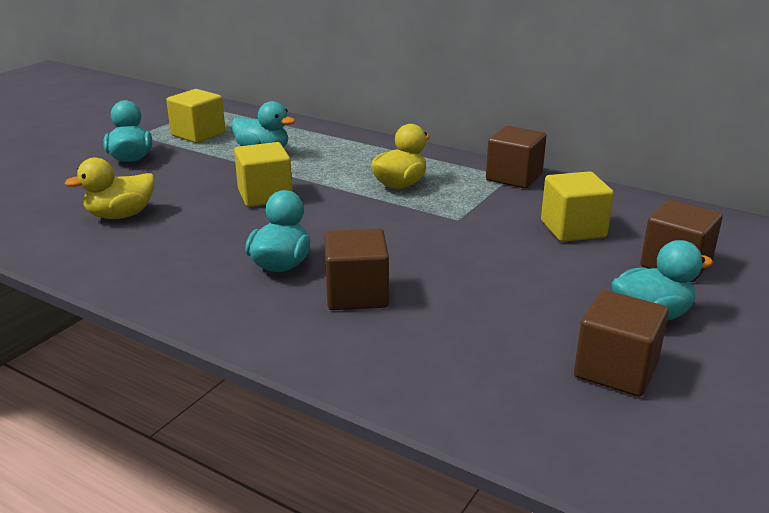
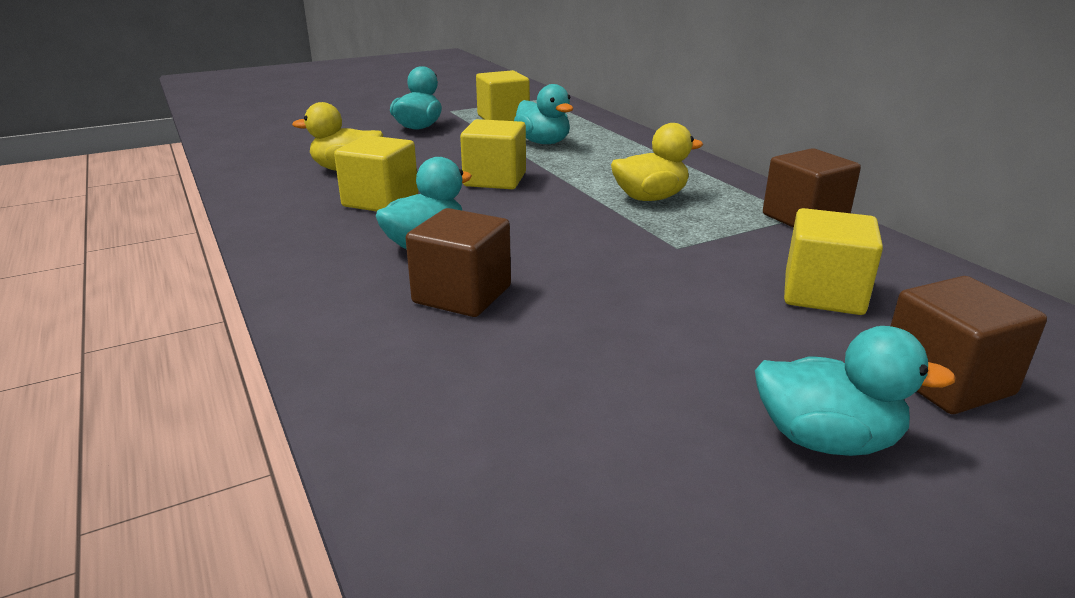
camera: 30 degrees right, 0 degrees up
(193, 237) = (380, 201): none -> yellow cube
(616, 370) = (683, 498): brown cube -> none

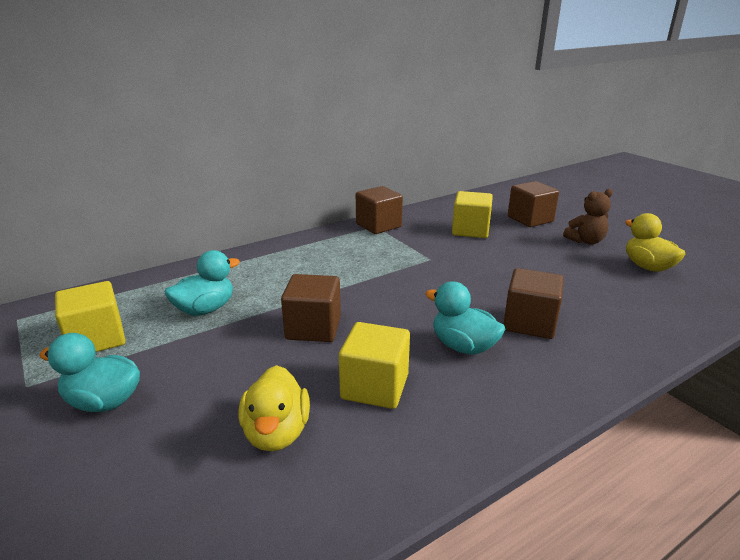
camera: 95 degrees left, 0 degrees up
(495, 179) = (313, 328): yellow cube -> brown cube
(650, 198) = (352, 264): yellow duck -> yellow duck (647, 267)
(826, 440) = (586, 241): turquoise duck -> brown teddy bear

